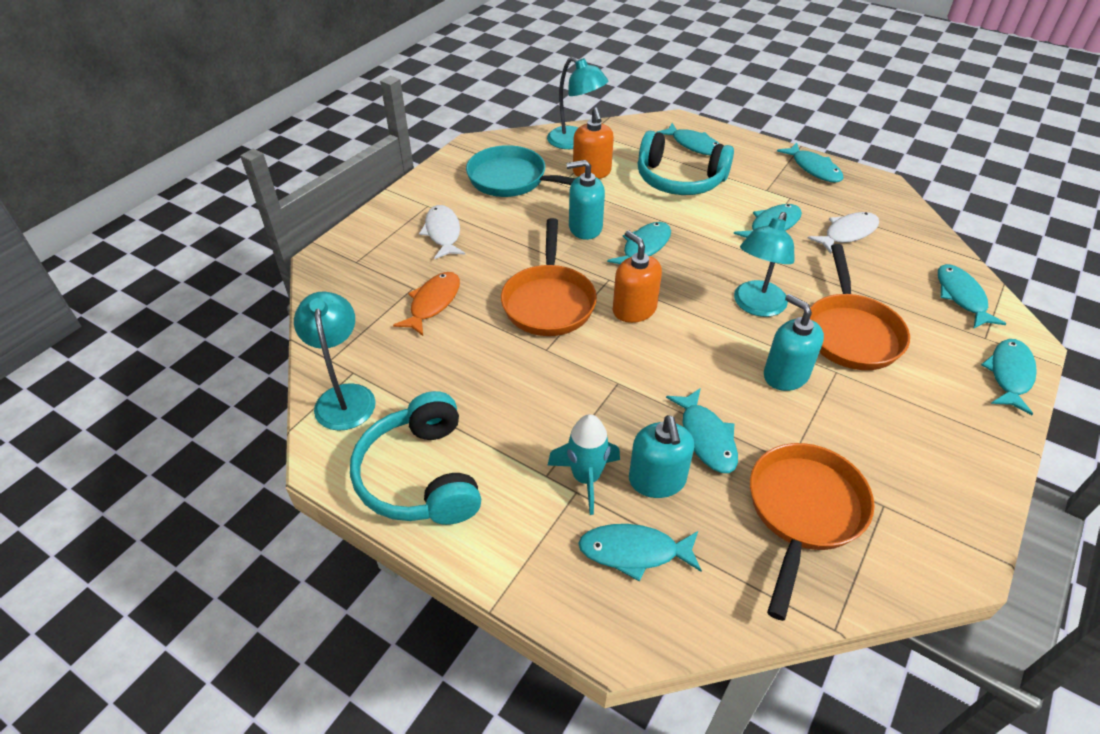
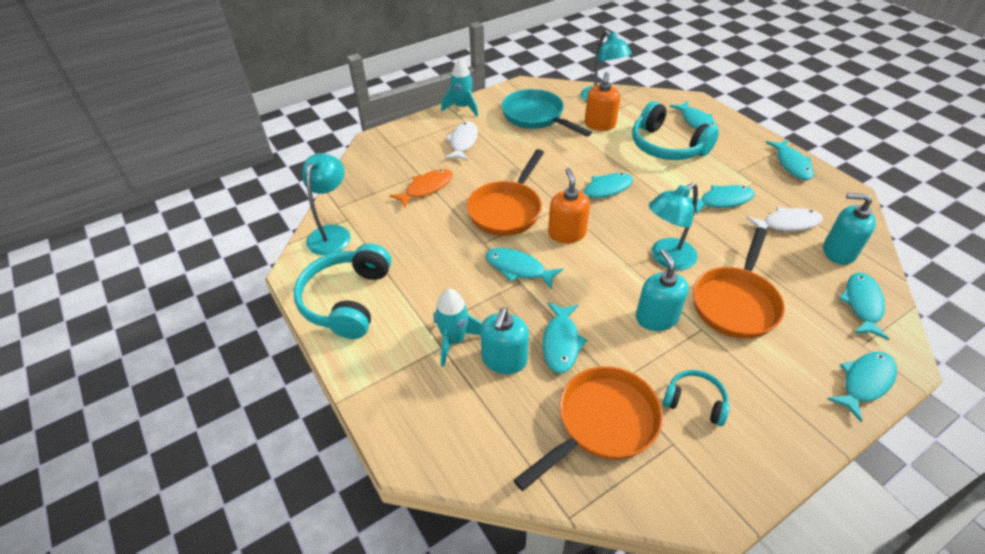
camera: 25 degrees right, 0 degrees up
(415, 190) = (462, 108): none -> turquoise rocket
(585, 228) = (568, 164): turquoise soap dispenser -> turquoise soap dispenser (838, 252)
(634, 552) = (455, 403): turquoise fish -> turquoise fish (518, 268)
(877, 452) = (695, 401): none -> turquoise headphones

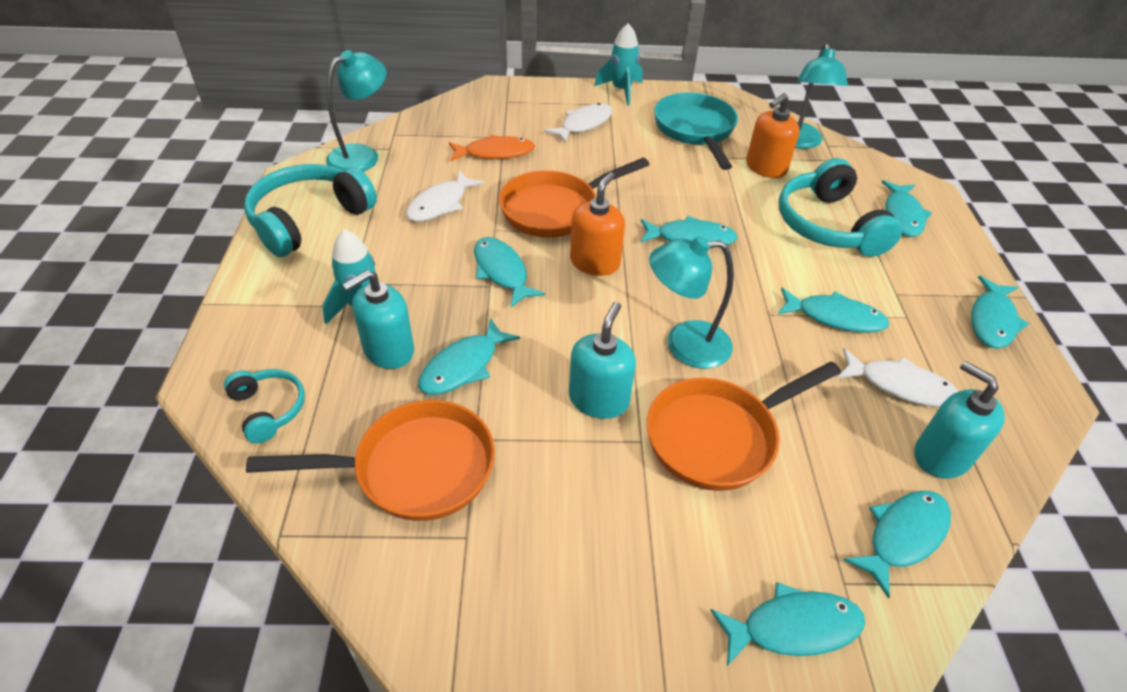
camera: 30 degrees right, 0 degrees up
(428, 242) = (440, 204): none -> white fish
(695, 401) = (542, 510): turquoise headphones -> turquoise headphones (269, 409)

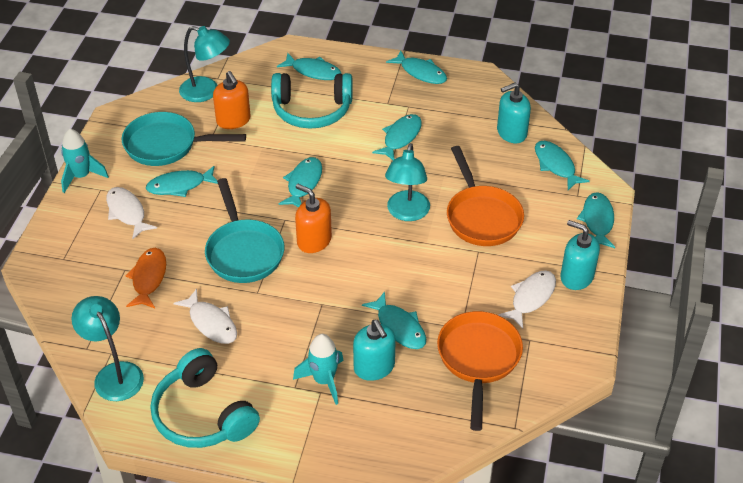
camera: 75 degrees left, 0 degrees up
(269, 409) = (414, 436): turquoise headphones -> none
(502, 272) = (309, 294): turquoise fish -> turquoise fish (180, 186)
(555, 209) = (243, 252): orange pan -> turquoise pan
(598, 399) = (443, 264): turquoise soap dispenser -> turquoise soap dispenser (576, 277)
(900, 386) = (461, 130): white fish -> white fish (531, 298)

